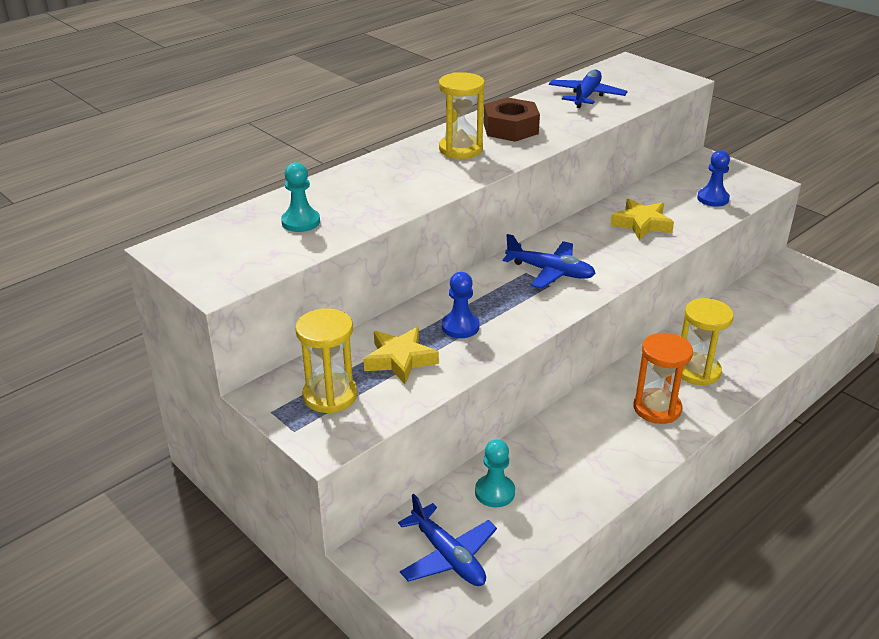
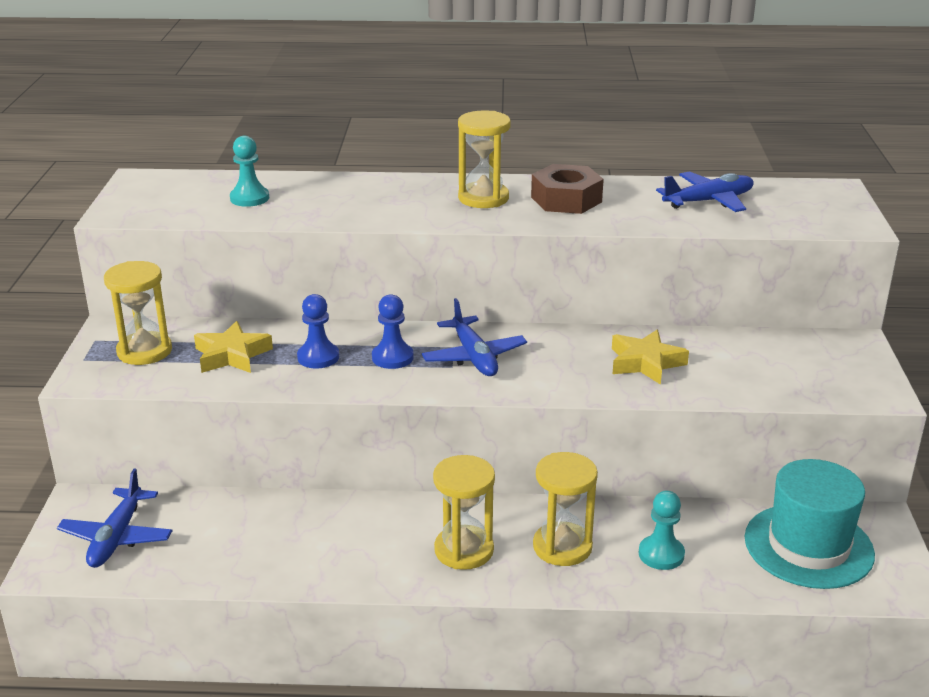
camera: 45 degrees right, 5 degrees down
(494, 492) = (223, 520): turquoise pawn -> turquoise pawn (661, 554)
(657, 408) = (464, 550): orange hourglass -> yellow hourglass
(713, 198) = (776, 378): blue pawn -> blue pawn (392, 357)
(790, 295) = (808, 546): none -> turquoise hat

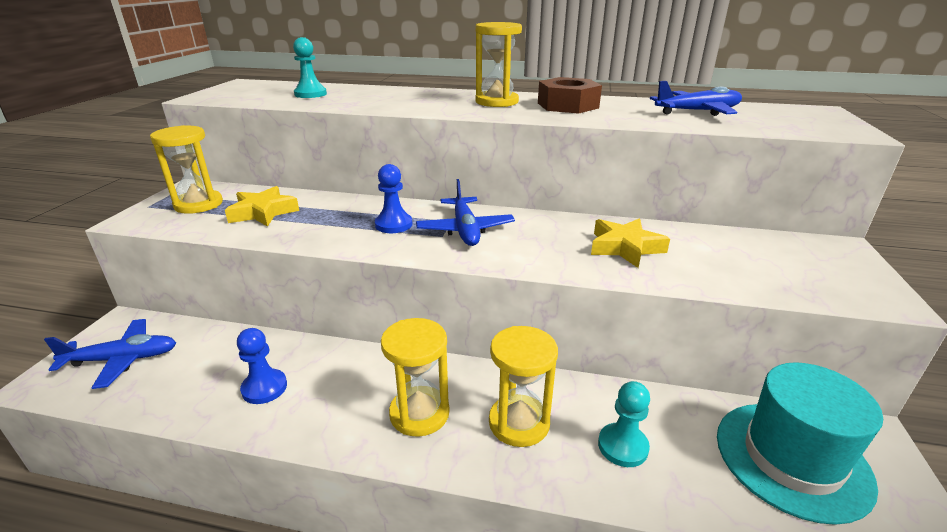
camera: 10 degrees right, 0 degrees up
(117, 537) = (123, 359): blue plane -> blue plane turned 120 degrees counterclockwise
(318, 357) = (331, 219): blue pawn -> blue pawn (264, 388)

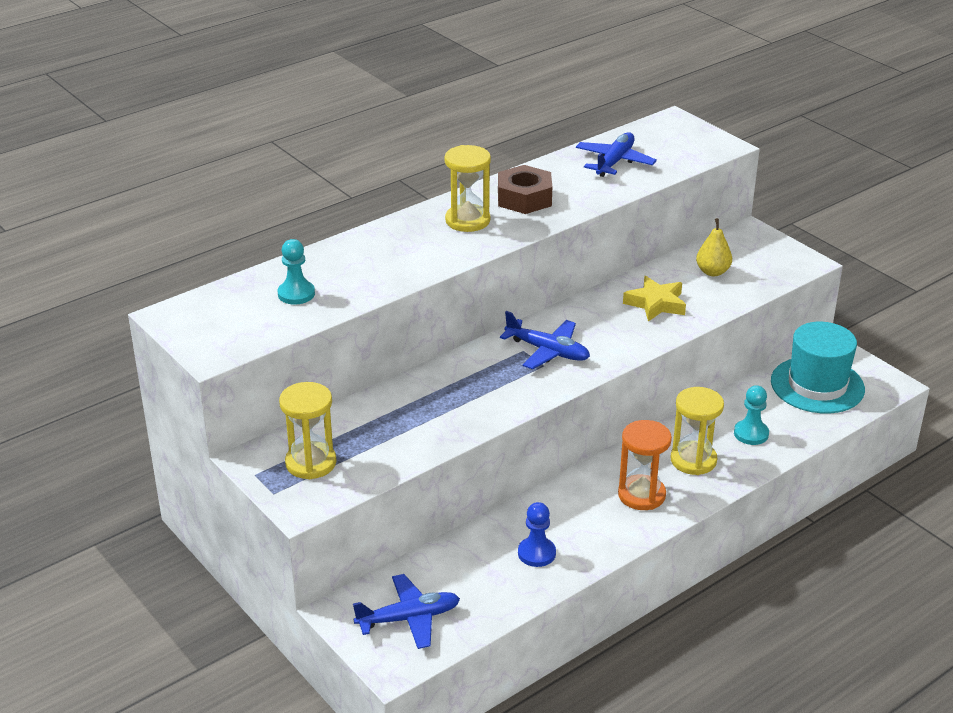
camera: 50 degrees left, 5 degrees up
(123, 359) = (409, 618): blue plane -> blue plane turned 45 degrees clockwise
(263, 212) = (381, 432): yellow star -> none
(393, 224) = (496, 378): blue pawn -> none
(419, 413) = (641, 495): yellow hourglass -> orange hourglass
(735, 254) = (712, 272): none -> yellow pear

